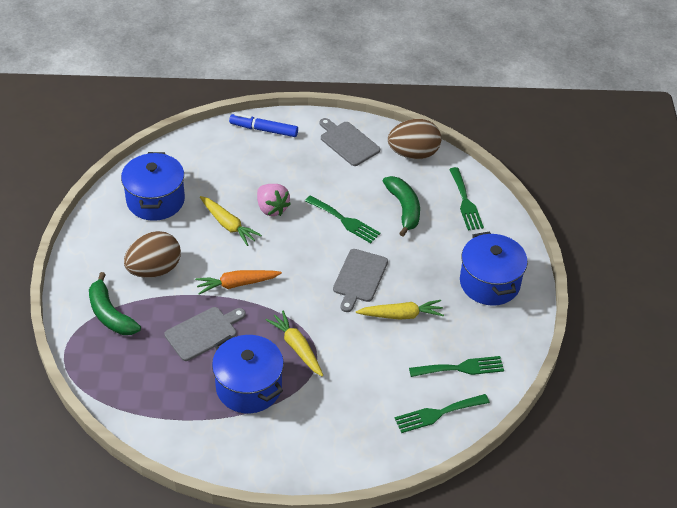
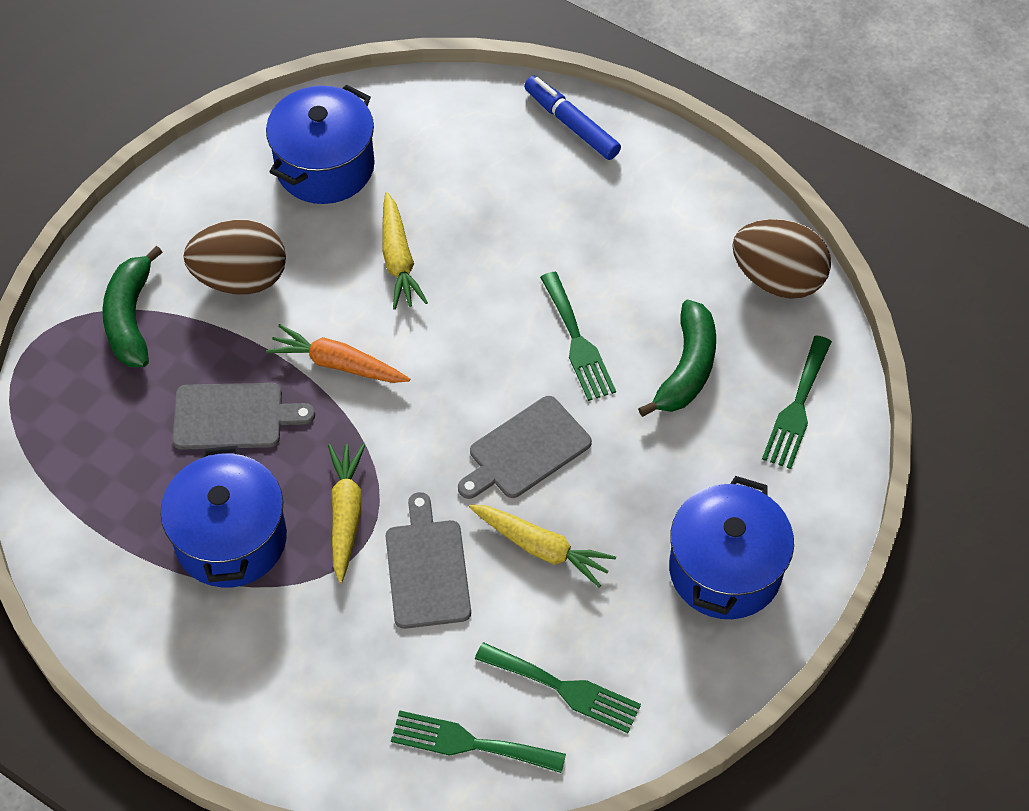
camera: 35 degrees right, 10 degrees up
(272, 208) = (483, 264): pink strawberry -> none
(348, 142) = (686, 208): grey cutting board -> grey cutting board (427, 568)

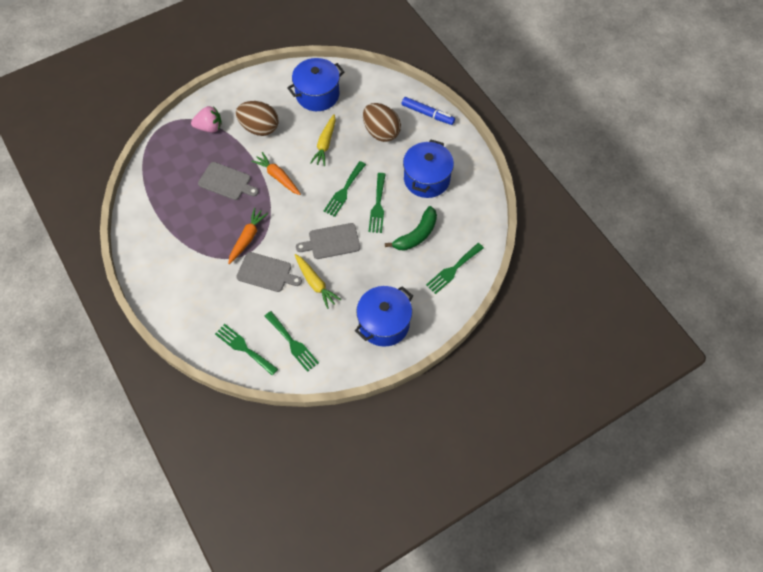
camera: 25 degrees right, 5 degrees up
(131, 318) = (209, 127): green banana -> pink strawberry
(231, 539) = (199, 230): blue pot -> blue pot (426, 179)
(346, 514) = (247, 238): yellow carrot -> orange carrot
(427, 568) = (266, 273): grey cutting board -> grey cutting board turned 90 degrees clockwise
(492, 339) = (344, 191): none -> green fork
(571, 124) = (427, 114): blue marker -> blue marker turned 135 degrees clockwise
(777, 279) = (476, 213): brown egg -> brown egg (381, 132)

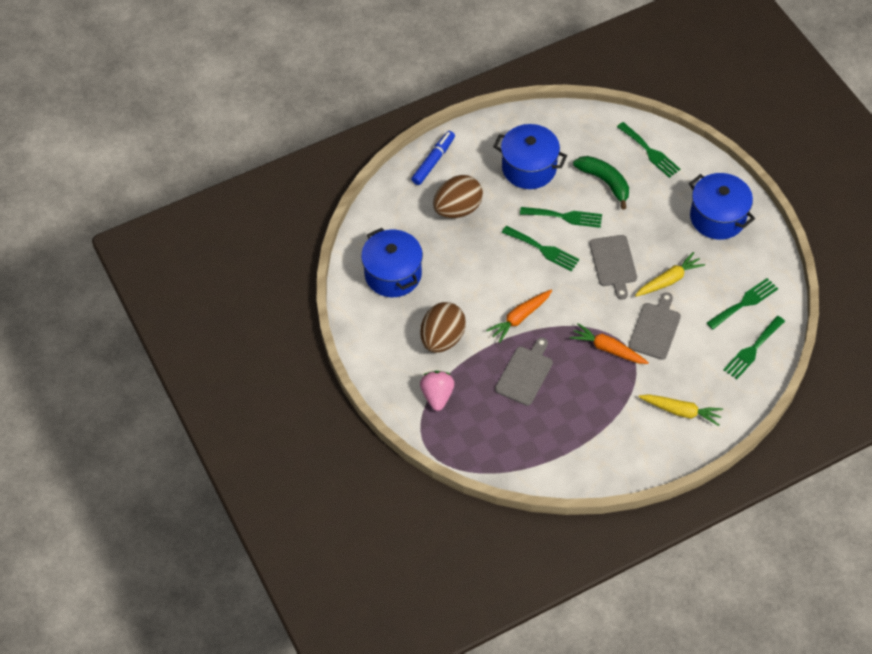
camera: 85 degrees left, 5 degrees down
(325, 144) = (472, 267): yellow carrot -> yellow carrot (681, 411)

